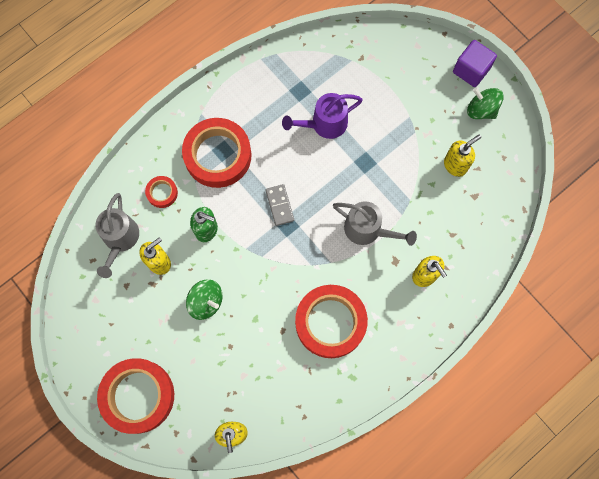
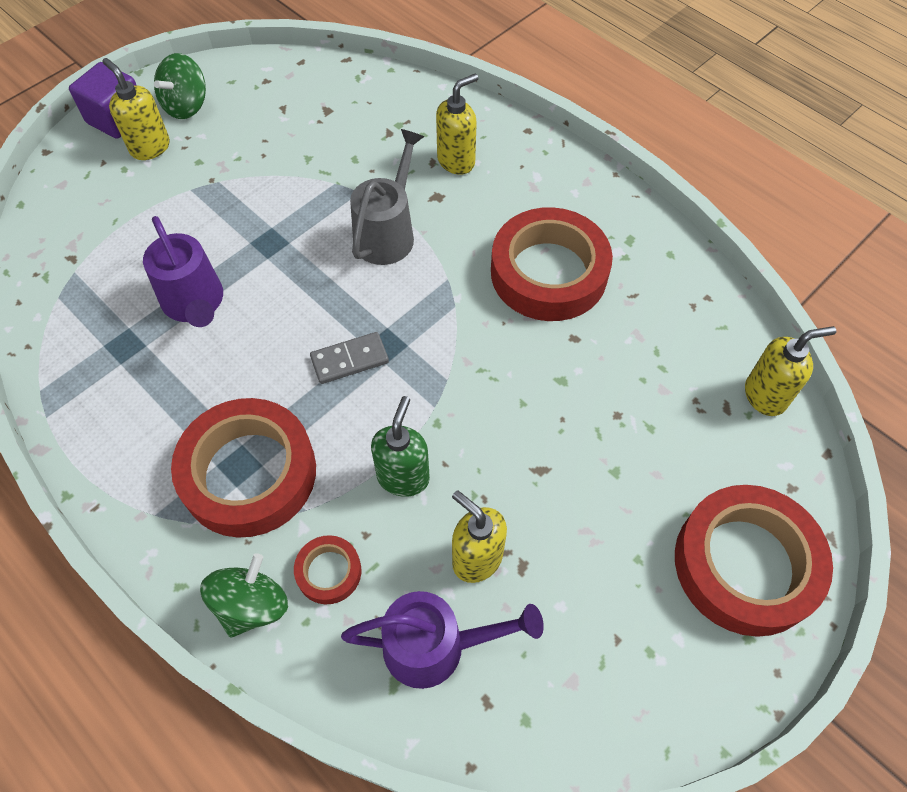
camera: 95 degrees left, 15 degrees down
(120, 240) = (437, 646): grey watering can -> purple watering can
(206, 302) = (543, 463): green spinning top -> green spinning top (252, 605)
(455, 165) = (277, 132): yellow soap dispenser -> yellow soap dispenser (150, 147)

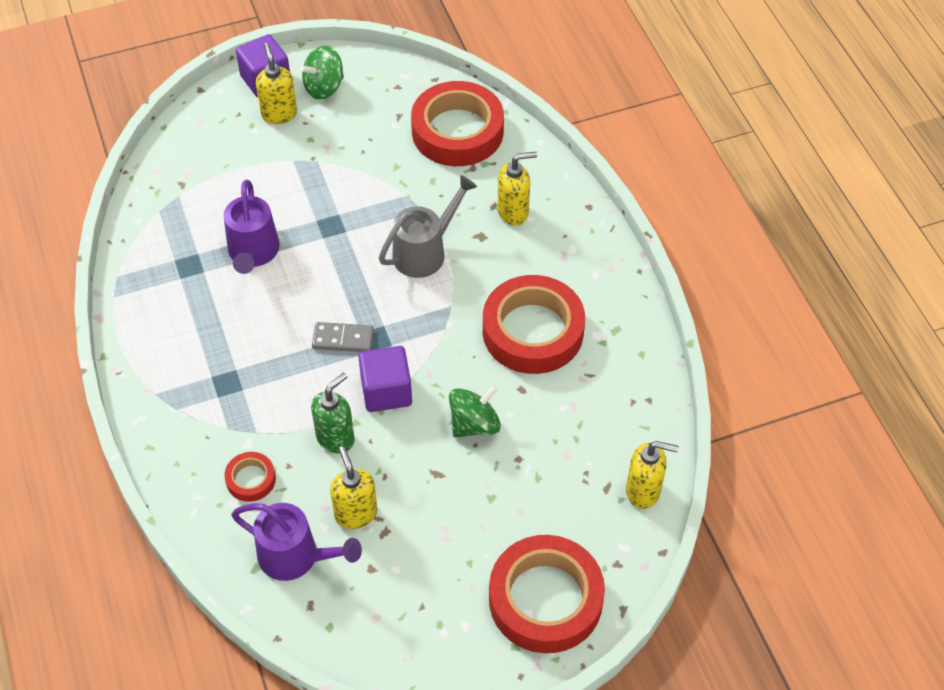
camera: 25 degrees right, 5 degrees down
(249, 473) = (231, 391): red tape -> red tape (457, 131)
(252, 605) = (189, 479): green spinning top -> green spinning top (474, 424)
(431, 399) = (386, 391): none -> purple cube

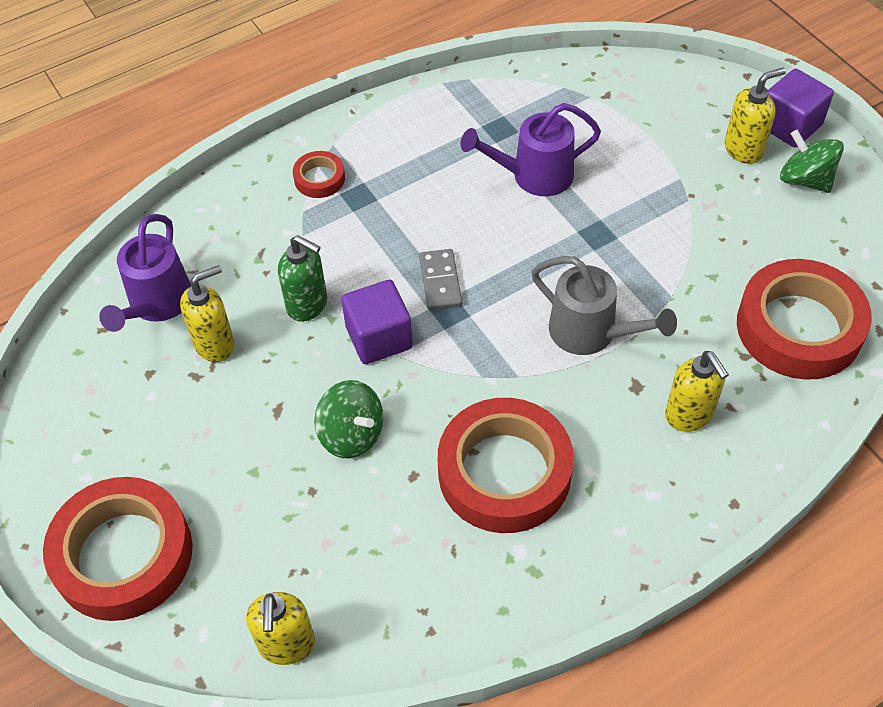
camera: 80 degrees right, 0 degrees up
(251, 479) = (244, 245): red tape -> red tape (319, 178)

